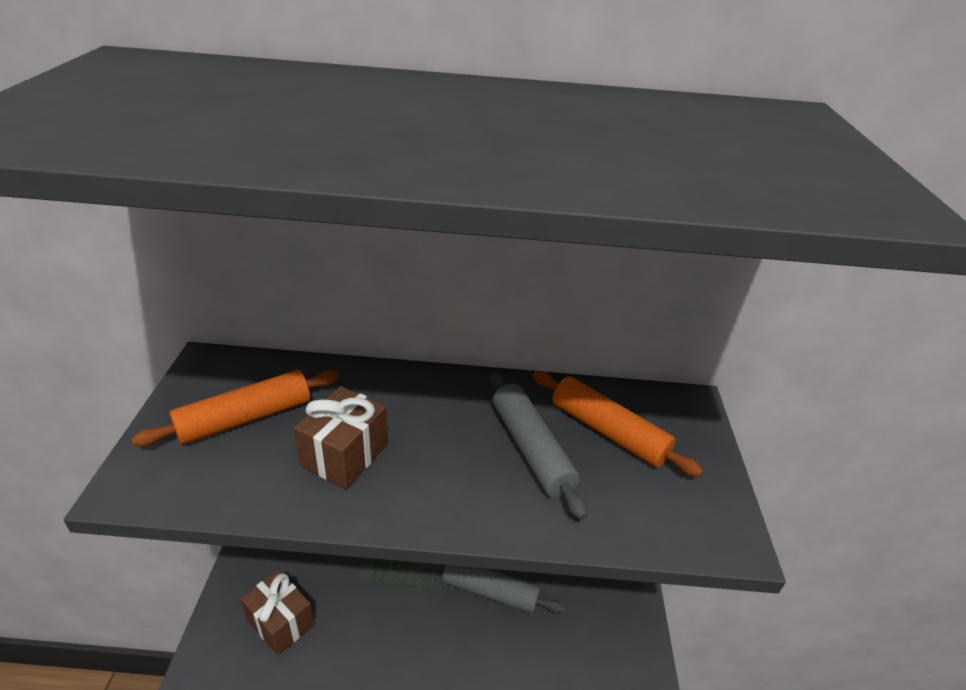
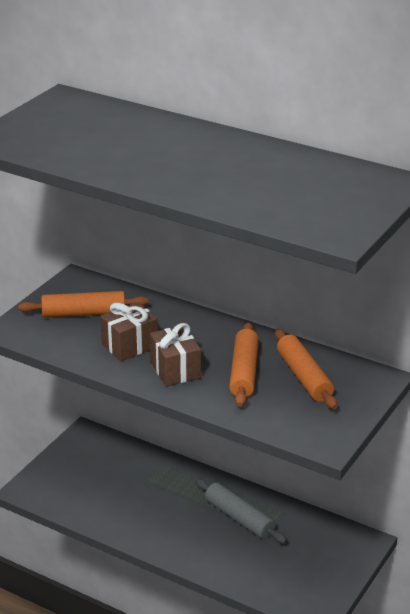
camera: 30 degrees right, 5 degrees down
(280, 622) = (81, 487): brown gift -> brown gift (175, 370)
(531, 449) = (244, 372): grey rolling pin -> orange rolling pin

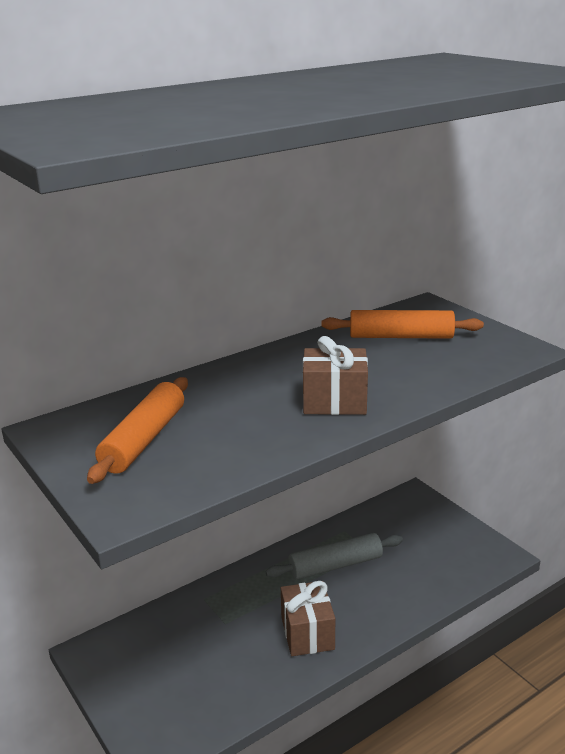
camera: 65 degrees left, 5 degrees down
(130, 345) = (255, 421): brown gift -> brown gift (307, 633)
(244, 372) = (369, 364): orange rolling pin -> none

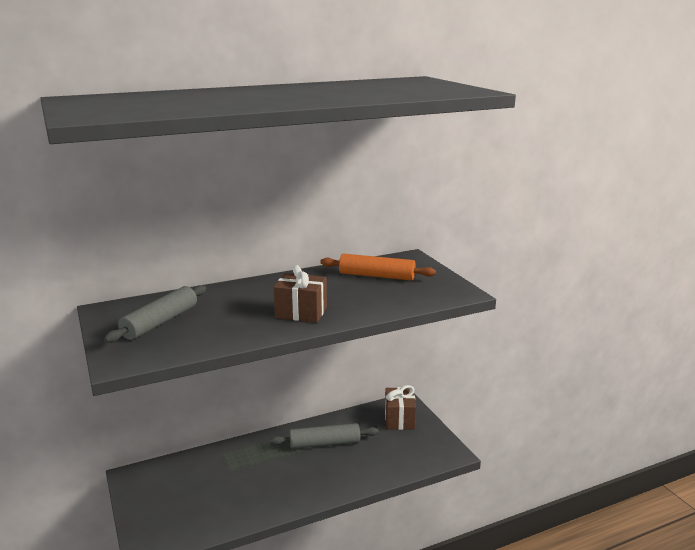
camera: 10 degrees right, 5 degrees down
(144, 440) = (160, 322): orange rolling pin -> grey rolling pin
(307, 633) = (284, 486): brown gift -> brown gift (399, 419)

